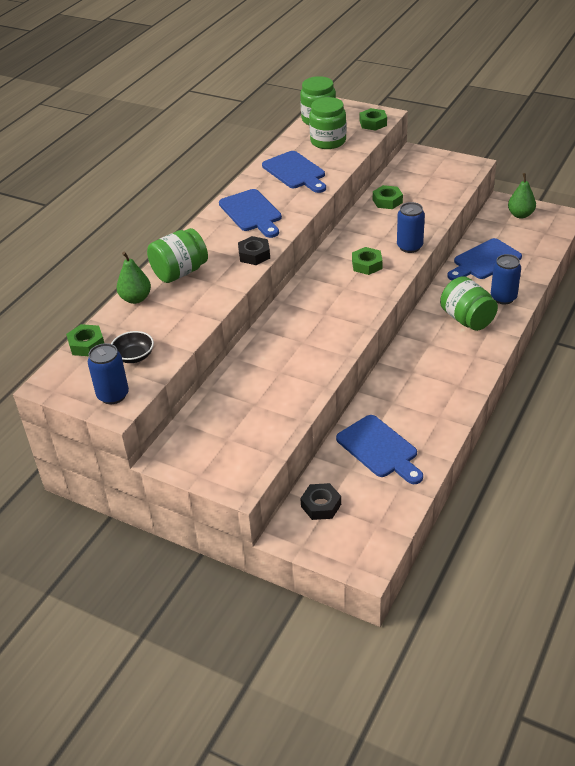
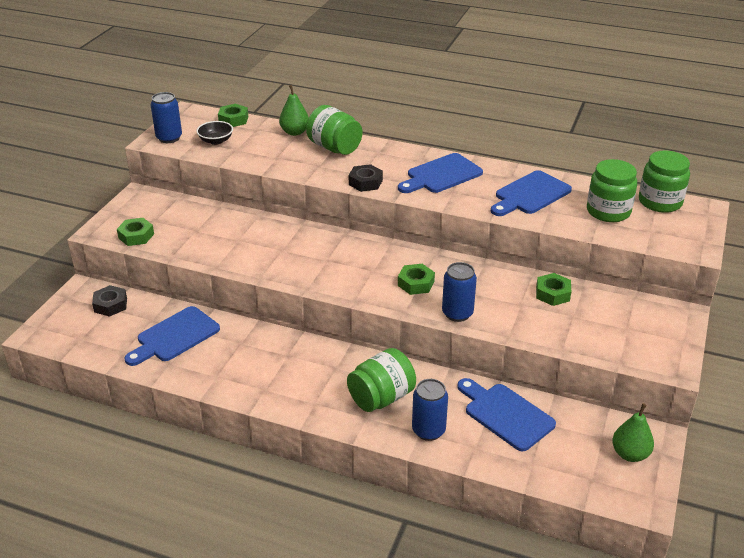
camera: 80 degrees right, 5 degrees down
(373, 123) = (669, 241): green nut -> green nut (136, 236)

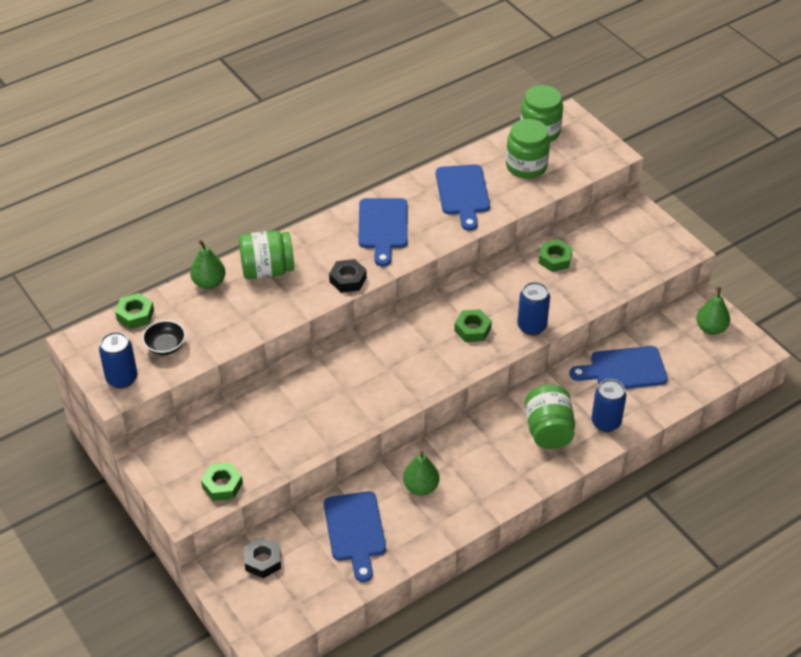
camera: 55 degrees left, 10 degrees up
(249, 351) = (421, 487): none -> green pear

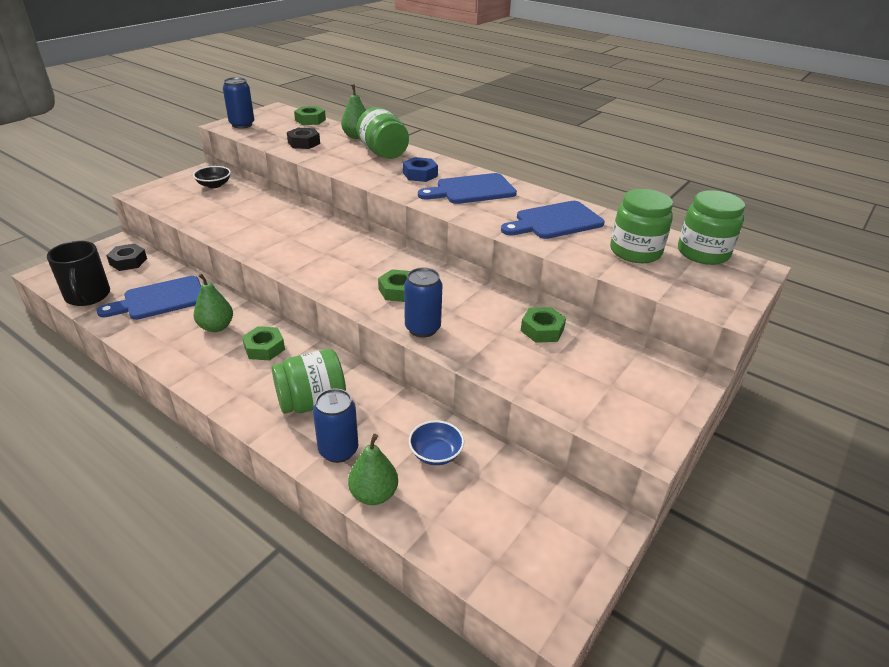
camera: 70 degrees right, 10 degrees down
(165, 346) = (280, 132): black bowl -> black bowl (214, 185)
(222, 485) = (170, 202): green nut -> green nut (264, 348)
(326, 593) = (87, 296): none -> black mug
(333, 254) = (420, 174): none -> blue nut
(348, 280) = (390, 184): black nut -> black nut (304, 143)
(623, 369) = (436, 453): blue cutting board -> blue bowl
(711, 328) = (562, 541): green pear -> green pear (374, 494)

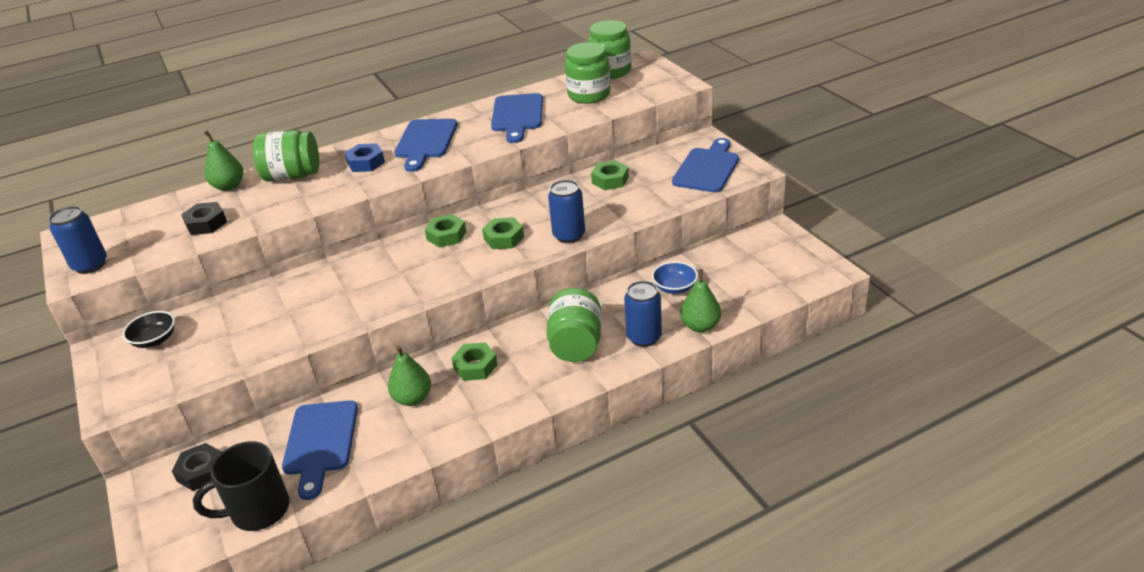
camera: 60 degrees left, 0 degrees up
(87, 296) = (258, 511): black mug -> black mug turned 150 degrees clockwise
(310, 120) = (140, 212): green nut -> green nut (446, 236)
(624, 400) = (707, 168): none -> blue cutting board

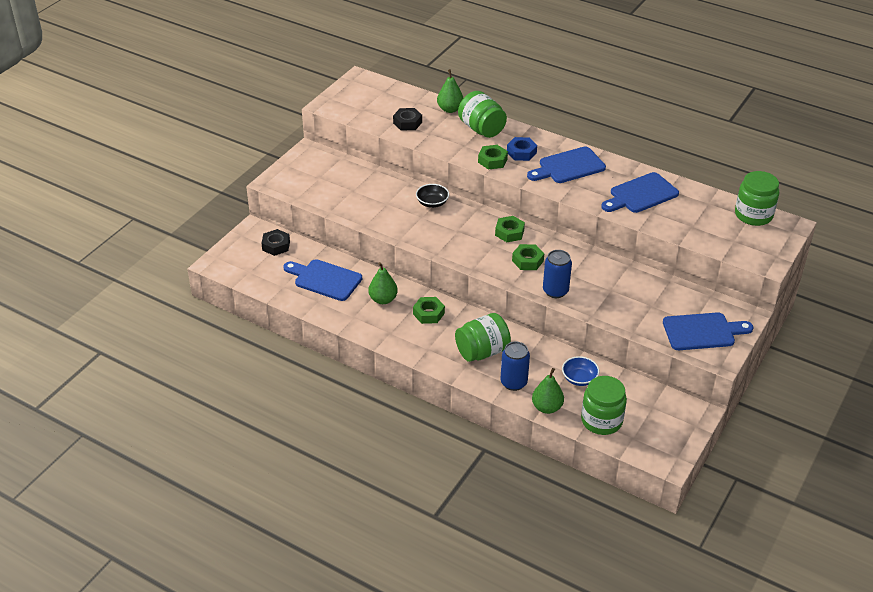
camera: 55 degrees right, 5 degrees up
(90, 265) = (340, 103): blue can -> none
(155, 340) = (328, 166): black bowl -> black bowl (432, 203)
(258, 511) = (265, 282): black mug -> none
(320, 442) = (325, 279): blue cutting board -> blue cutting board turned 60 degrees clockwise
(589, 95) = (704, 218): green jar -> green jar (601, 420)
(610, 180) = (641, 284): green nut -> green nut (492, 160)

